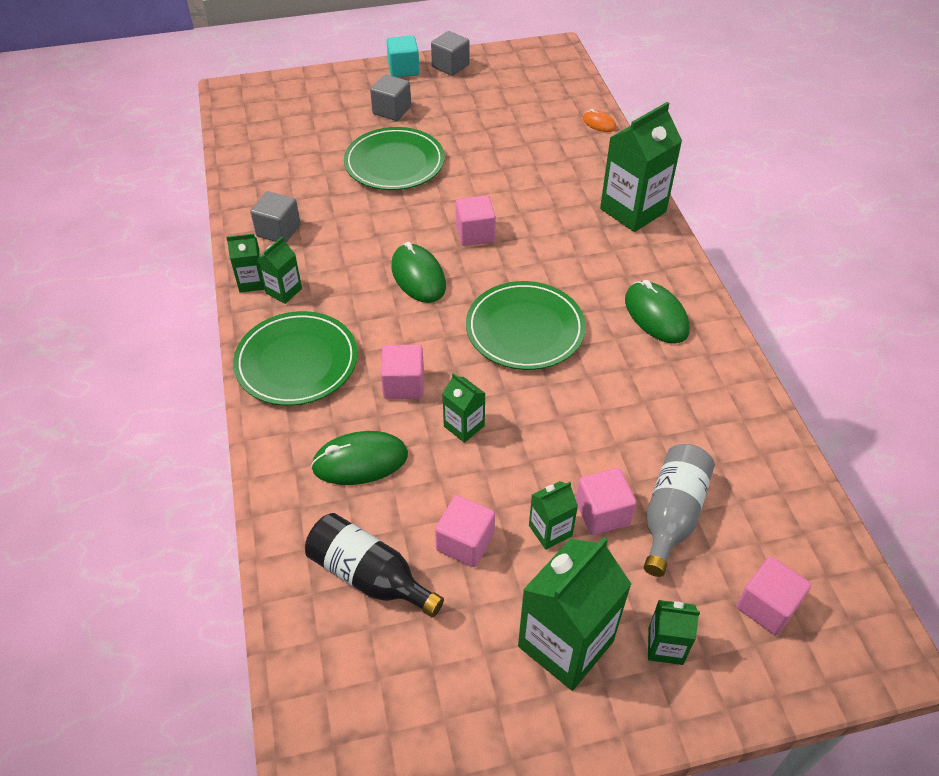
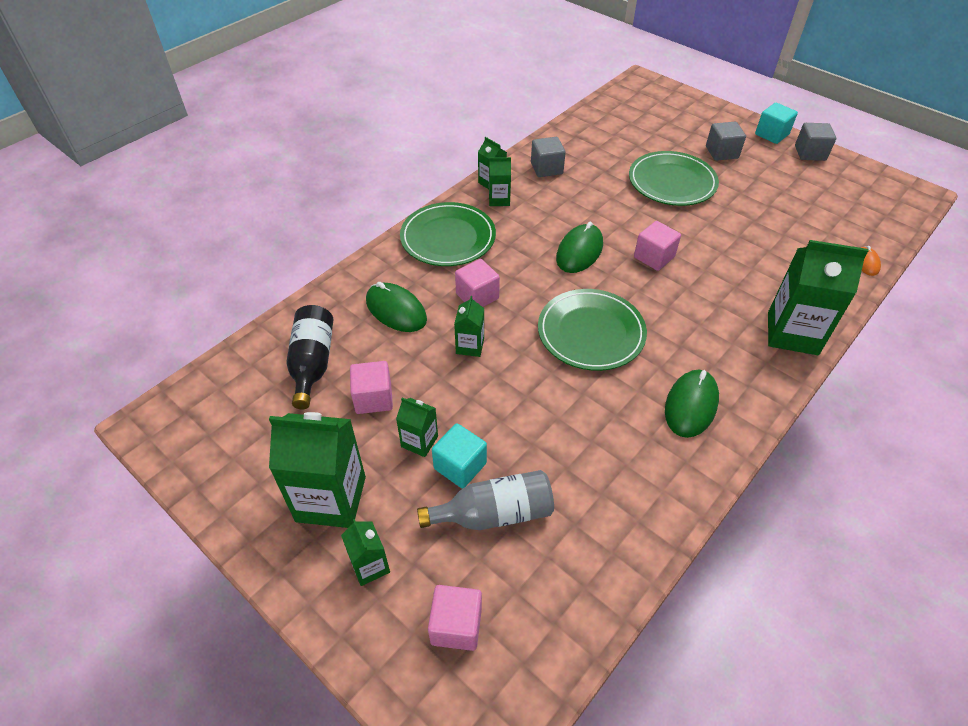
camera: 55 degrees right, 0 degrees up
(602, 513) = (460, 466): pink cube -> turquoise cube

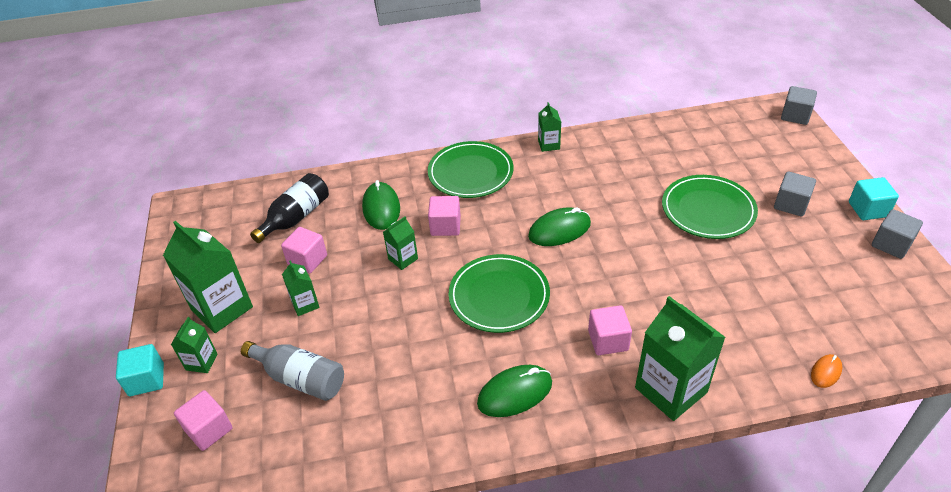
camera: 40 degrees right, 5 degrees down
(460, 466) = (312, 335): turquoise cube -> turquoise cube (146, 380)
(499, 199) = (540, 160): green carton -> none
(546, 168) = (606, 151): grey cube -> grey cube (795, 116)
(654, 257) = (617, 264): pink cube -> pink cube (608, 340)

